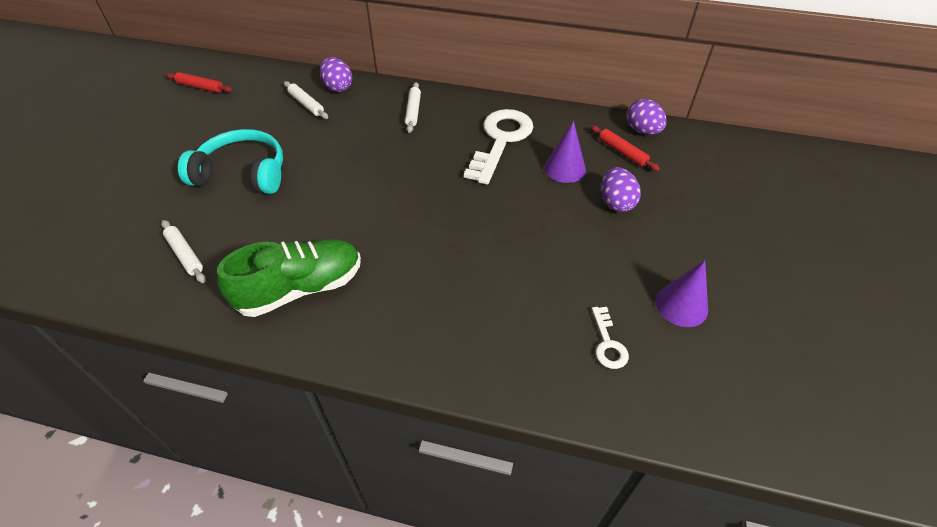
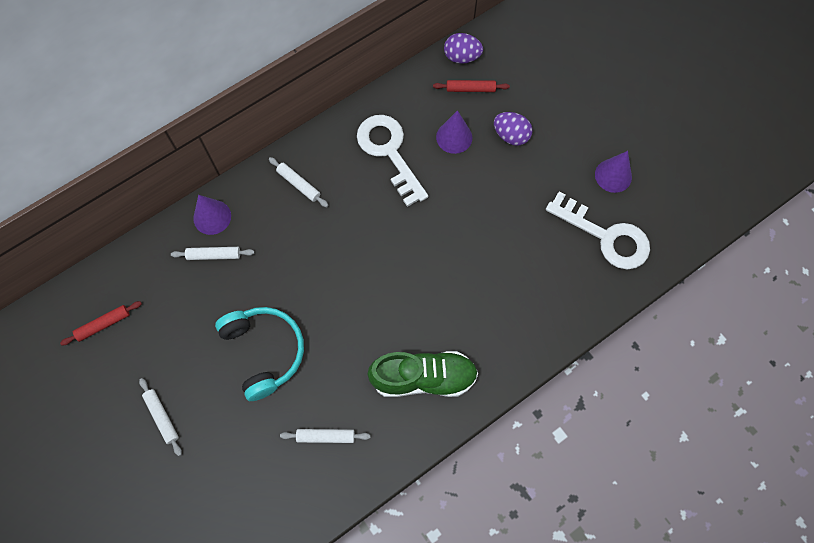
camera: 50 degrees left, 20 degrees up
(139, 152) = (162, 417): none -> white rolling pin
(243, 173) = (264, 351): turquoise headphones -> turquoise headphones turned 105 degrees clockwise
(300, 288) = (423, 378): green shoe -> green shoe turned 75 degrees clockwise
(338, 87) = (212, 217): purple egg -> purple cone
(608, 343) = (606, 236): white key -> white key, size x2.15

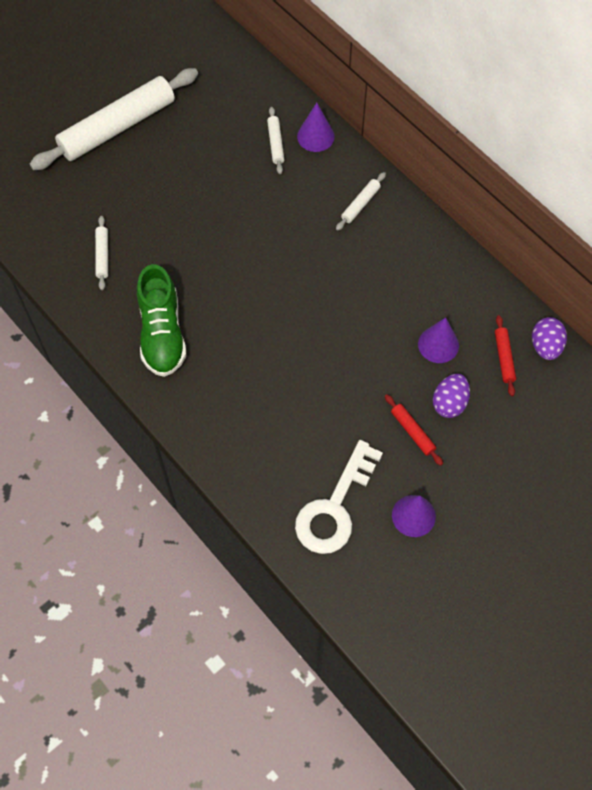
camera: 85 degrees right, 5 degrees down
(103, 324) = (200, 71): red rolling pin -> red rolling pin (412, 432)
(162, 417) = (117, 127): white rolling pin -> white rolling pin, size x2.42
(264, 351) = (182, 197): turquoise headphones -> none
(389, 152) = (409, 282): white key -> none

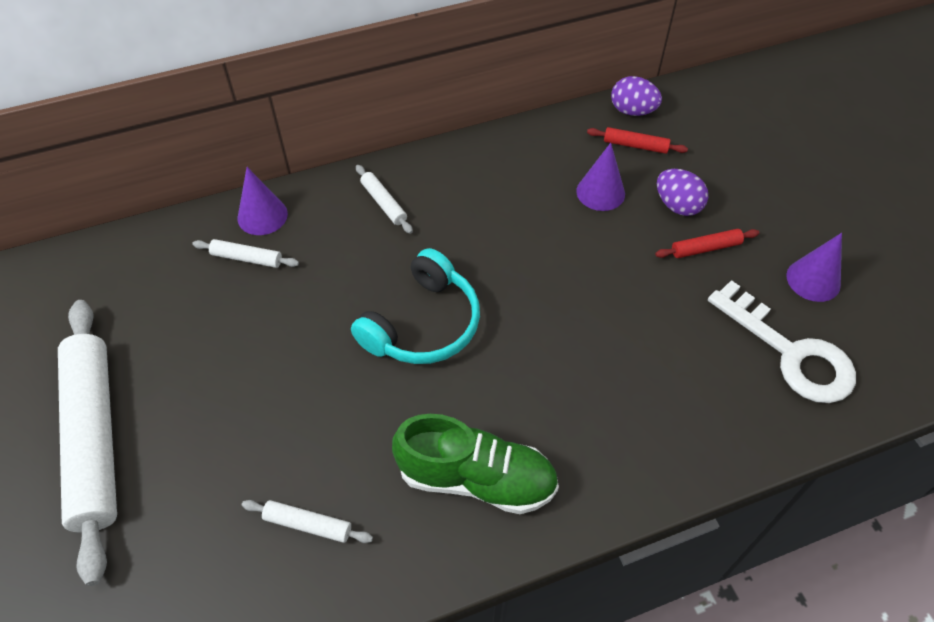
camera: 70 degrees left, 10 degrees down
(264, 266) = (423, 324): none -> turquoise headphones

